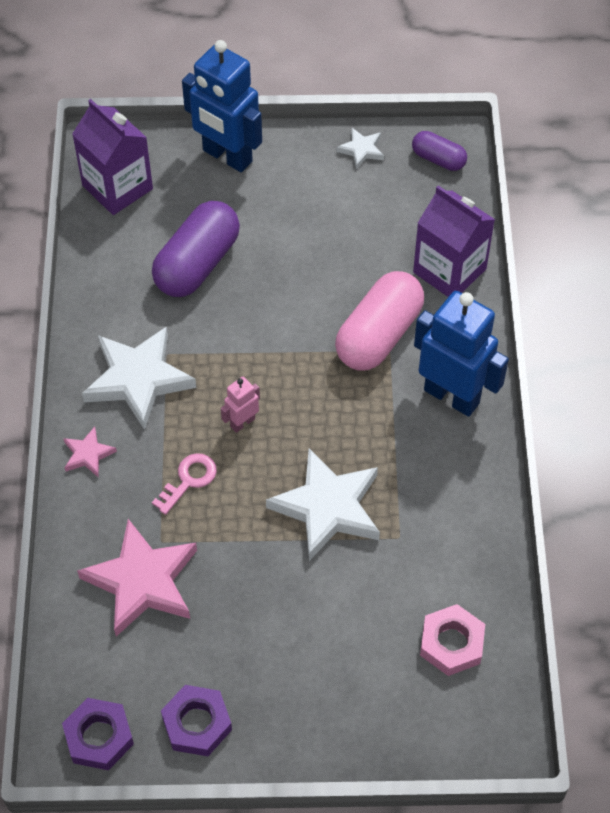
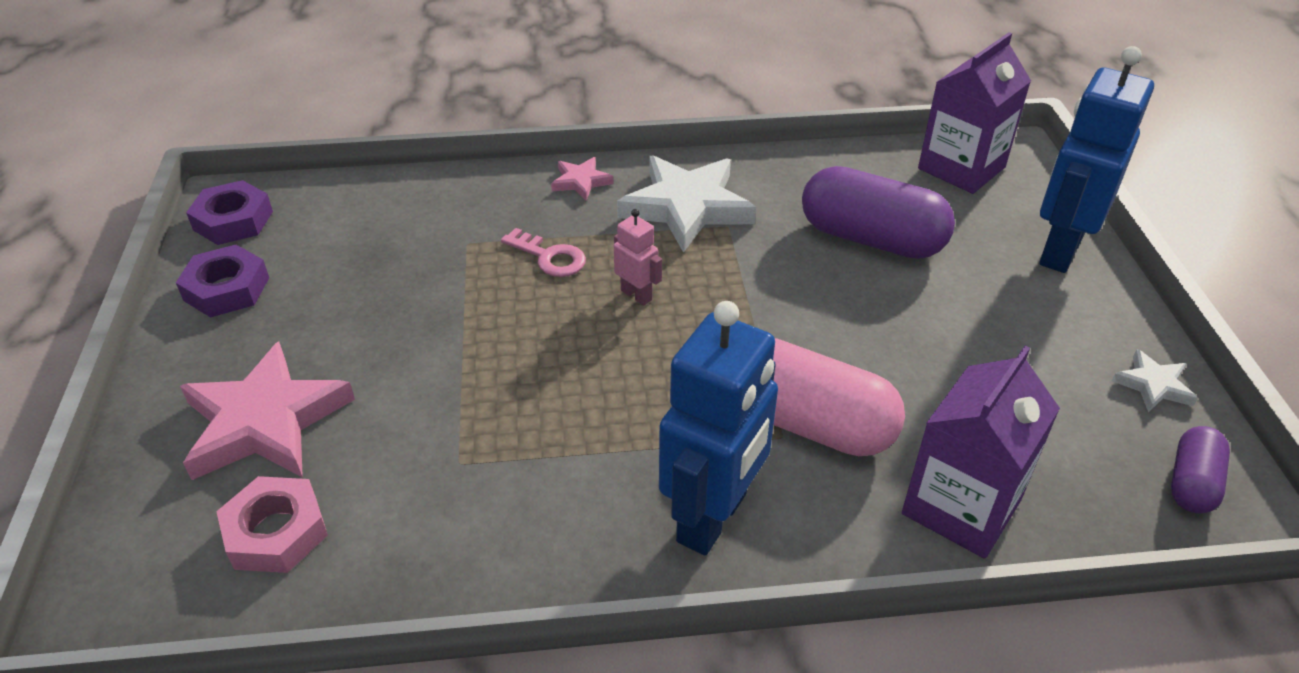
camera: 85 degrees right, 15 degrees down
(142, 581) = (415, 234): pink star -> pink star (265, 422)
(328, 507) = (509, 383): white star -> none

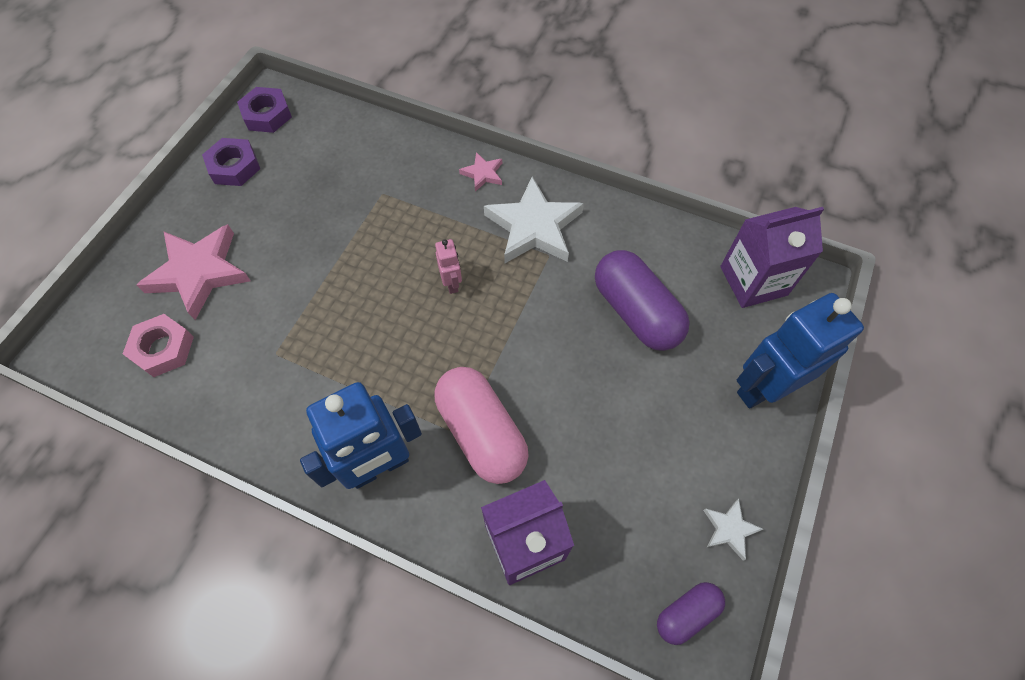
camera: 30 degrees right, 20 degrees up
(549, 257) = (421, 228): pink key -> none

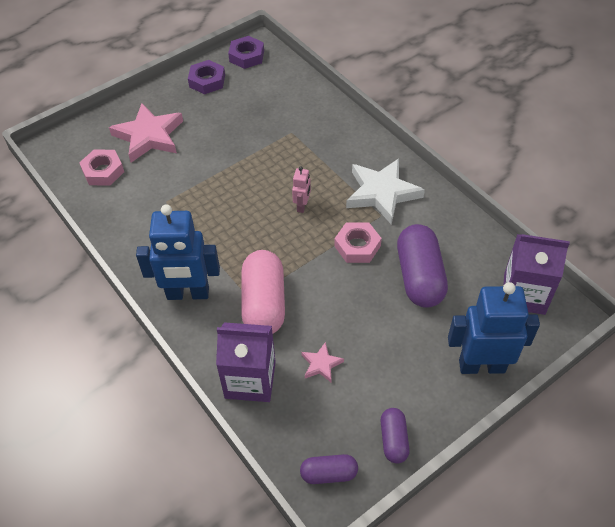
camera: 30 degrees right, 10 degrees down
(483, 174) = (368, 145): pink star -> pink star (321, 364)
(546, 306) = (357, 246): none -> pink nut
(729, 529) = (394, 440): white star -> purple capsule

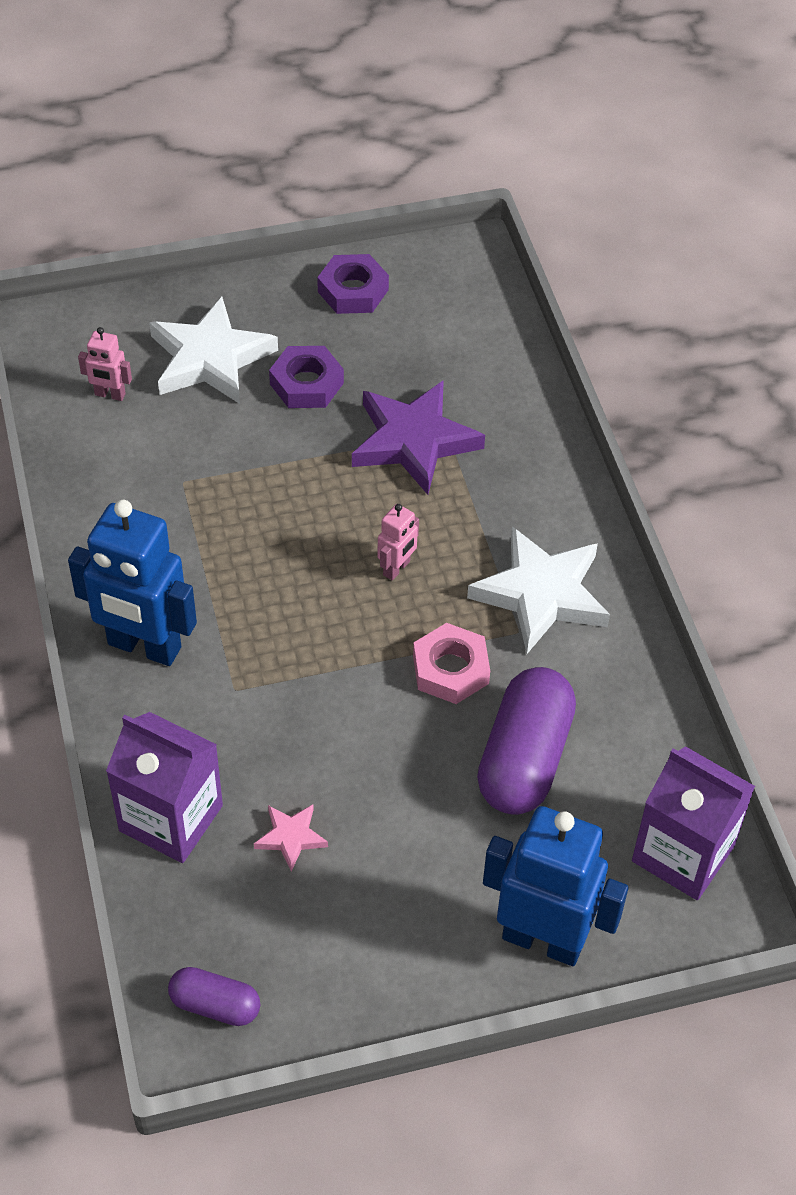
camera: 20 degrees right, 0 degrees up
(103, 171) = (110, 395): pink nut -> pink robot
(149, 136) = (210, 358): pink star -> white star
(247, 56) = (443, 266): purple nut -> purple nut (306, 384)
(264, 303) = (252, 707): pink capsule -> none
(277, 141) = (414, 441): none -> purple star
(394, 440) = (339, 996): purple capsule -> none

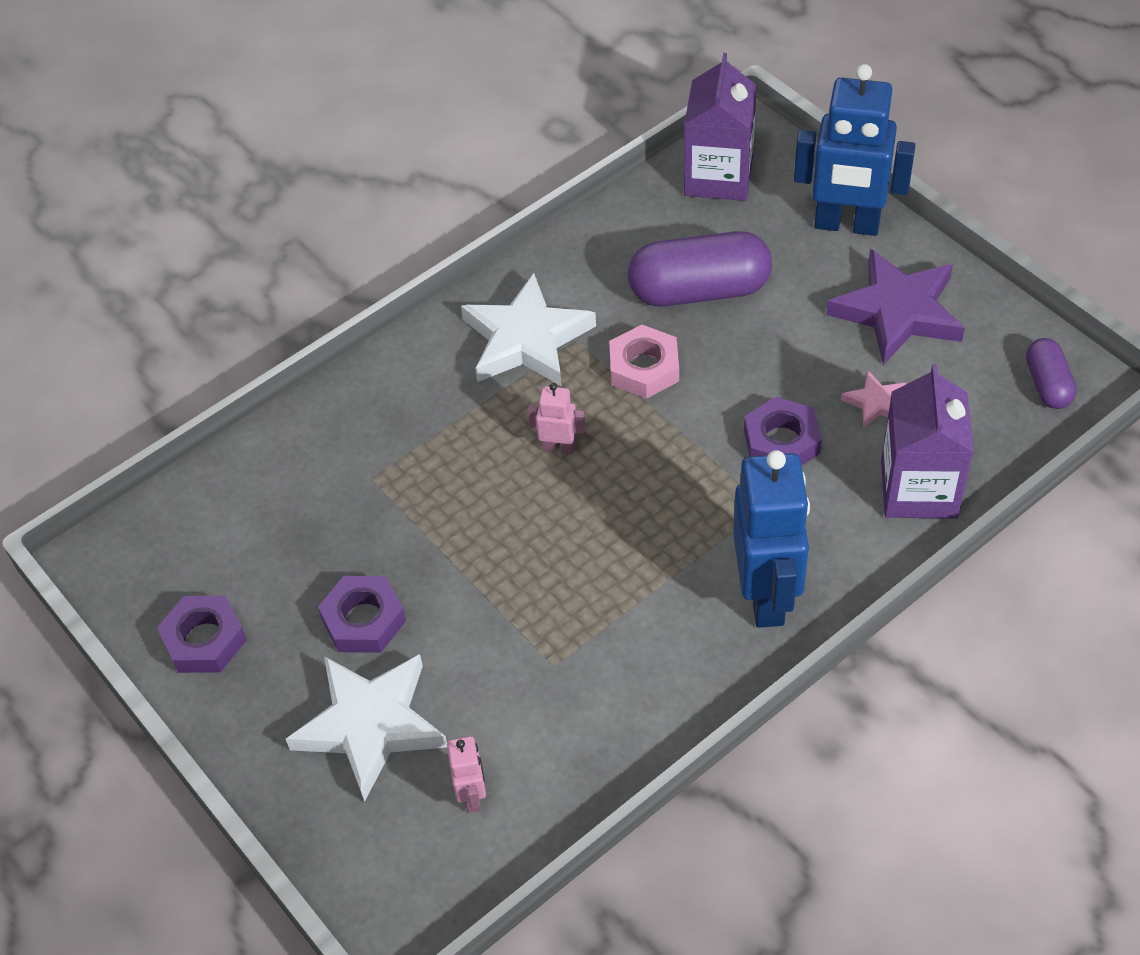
camera: 110 degrees left, 0 degrees up
(295, 736) = (781, 441): none -> purple nut
(414, 441) = (396, 498): purple star -> purple star (897, 312)
(543, 940) = (846, 225): blue robot -> blue robot turned 75 degrees counterclockwise

